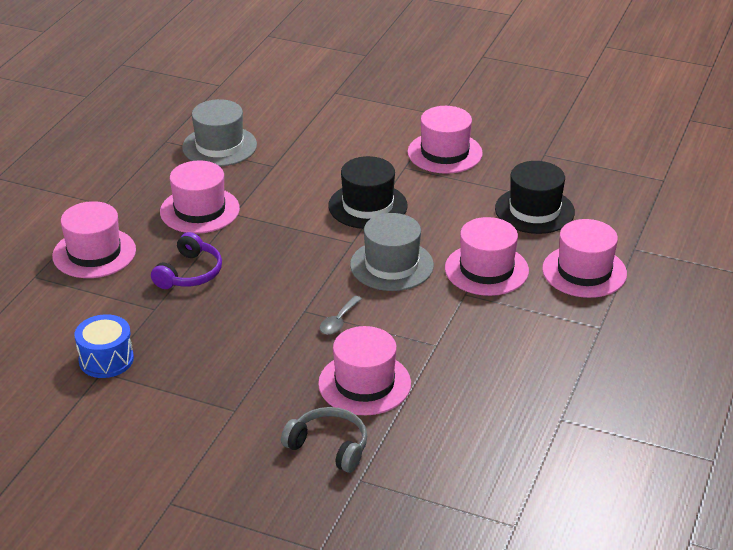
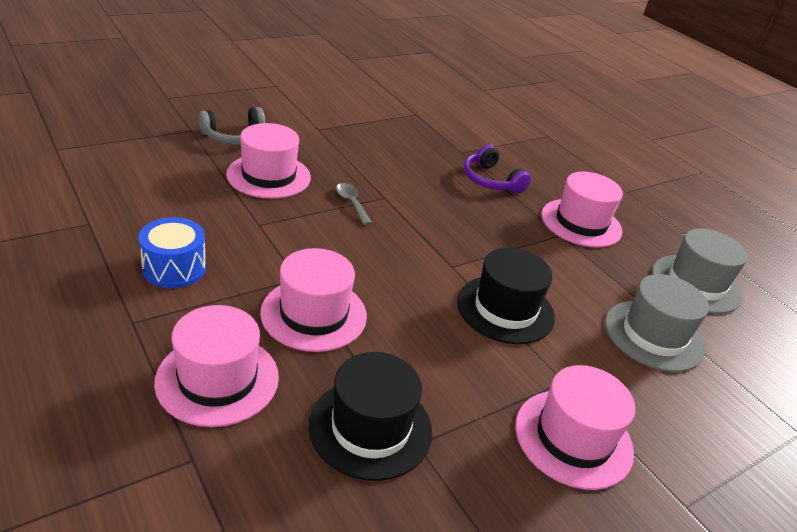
camera: 120 degrees right, 0 degrees up
(94, 253) = (557, 162): pink hat -> none
(106, 359) = (426, 119): blue drum -> blue drum (174, 268)
(391, 265) = (391, 266): grey hat -> grey hat (653, 335)

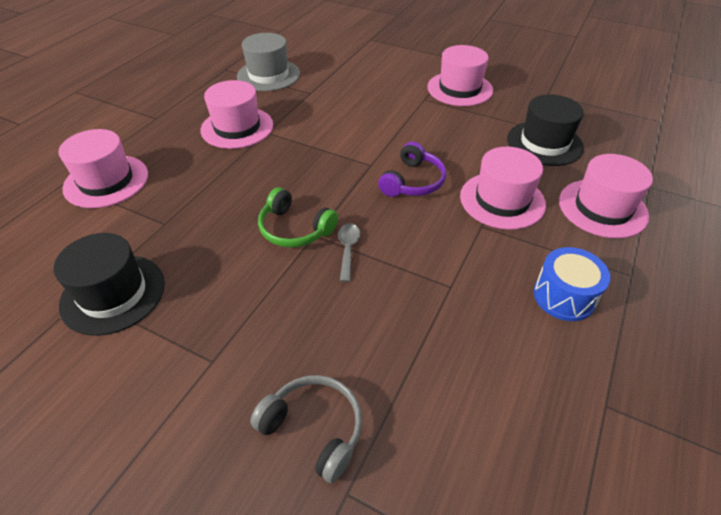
camera: 115 degrees left, 10 degrees up
(269, 176) = (367, 333): pink hat -> pink hat (106, 181)
(351, 203) = (348, 249): grey spoon -> grey spoon turned 150 degrees clockwise
(401, 193) = (294, 229): none -> green headphones
(491, 180) = (211, 187): purple headphones -> purple headphones (413, 181)
(505, 309) = (389, 131): black hat -> black hat (113, 294)
(653, 335) = (344, 81): grey hat -> none

